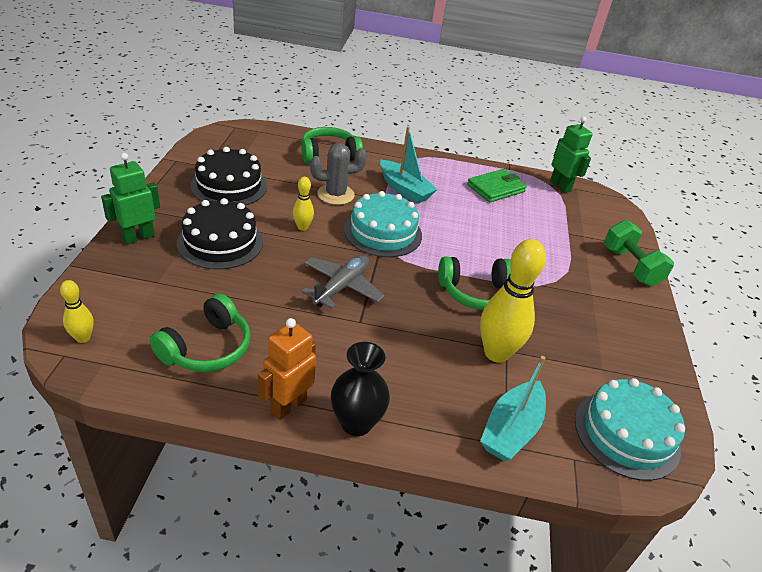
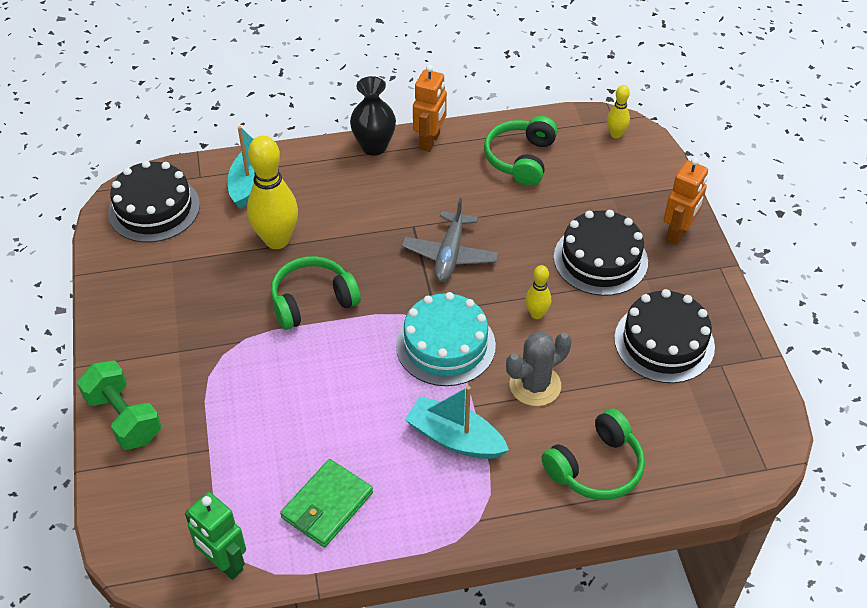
camera: 165 degrees right, 10 degrees up
(138, 237) = (678, 233): green robot -> orange robot
(626, 434) = (154, 208): turquoise cake -> black cake

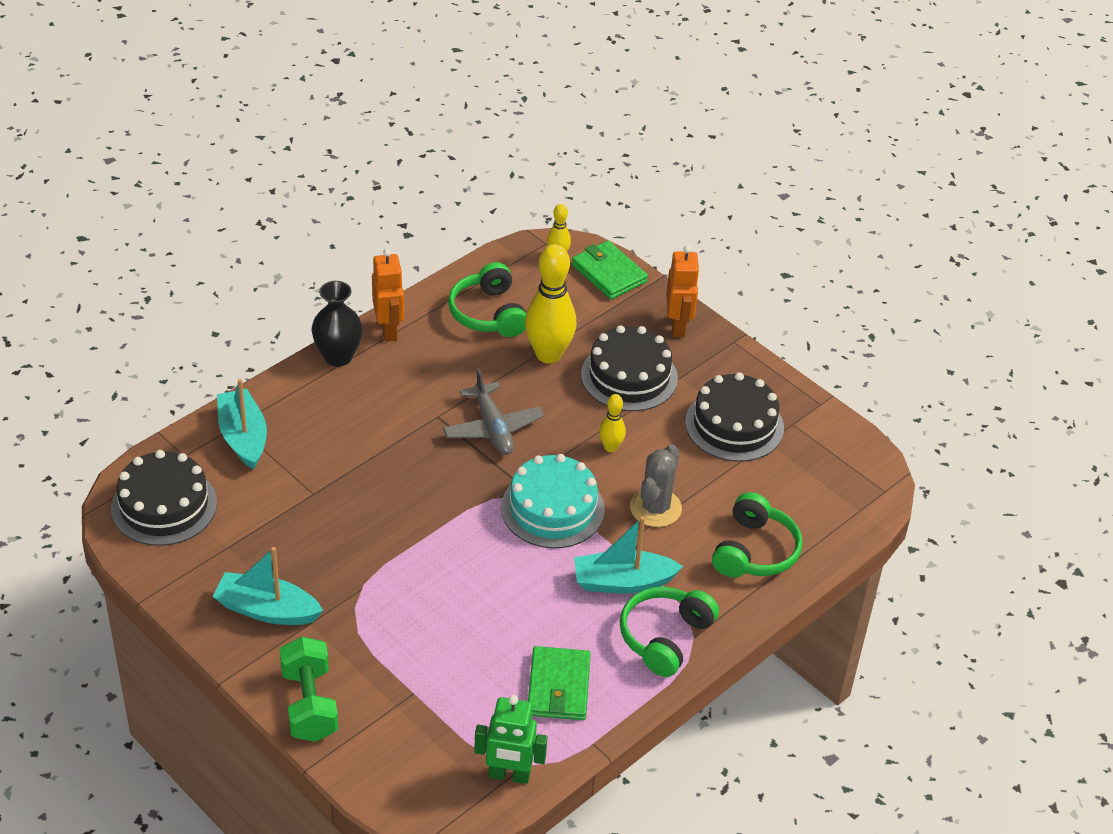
camera: 35 degrees left, 5 degrees down
(124, 418) = (309, 704): green dumbbell -> green dumbbell turned 60 degrees clockwise
(157, 325) = (267, 610): none -> turquoise boat
(277, 240) = (317, 483): yellow bowling pin -> yellow bowling pin (548, 355)
(312, 301) = (399, 523): green headphones -> green headphones (664, 637)
(650, 164) = (609, 273): none -> green wallet

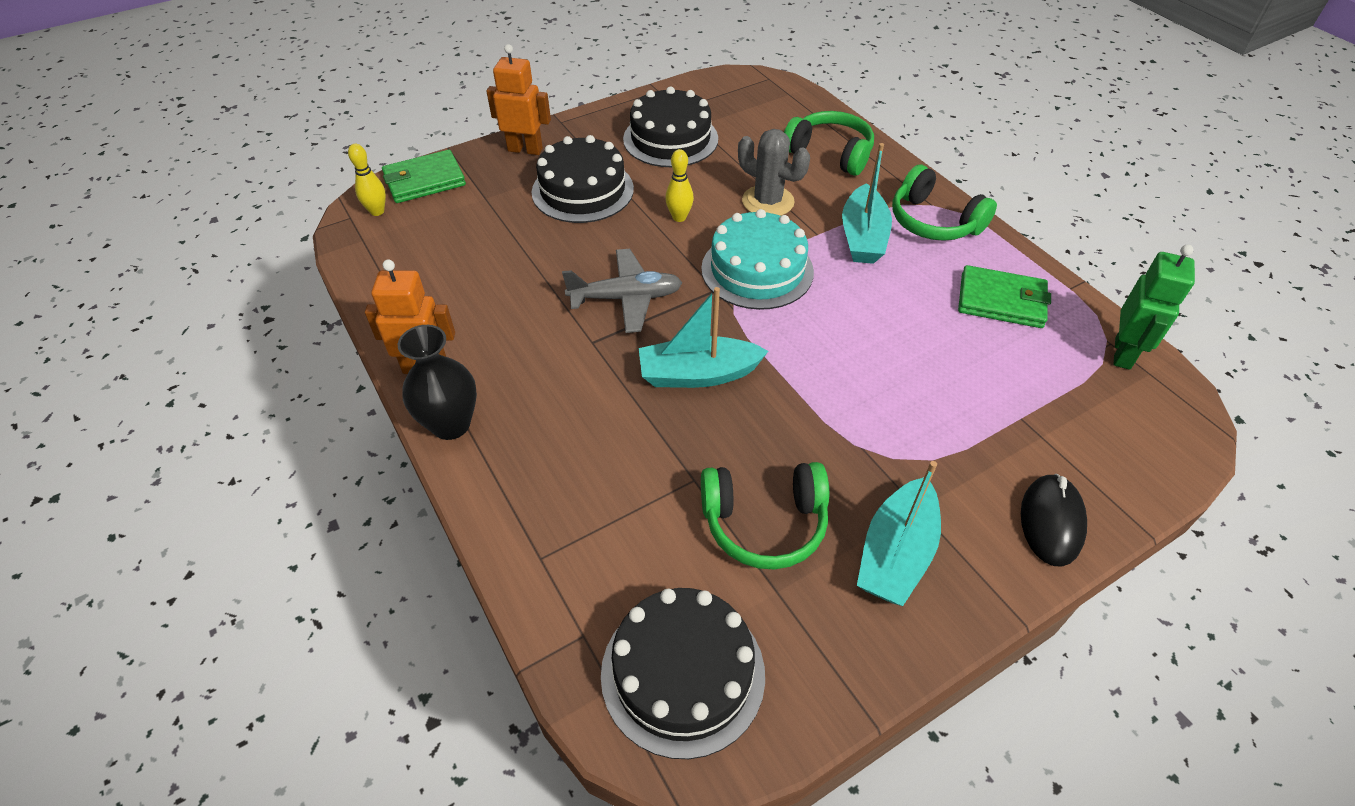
camera: 75 degrees left, 5 degrees up
(243, 437) = (568, 551): turquoise boat -> turquoise boat (698, 374)
(309, 704) = (1051, 522): green dumbbell -> black mouse
(488, 313) = (440, 277): green headphones -> green headphones (764, 523)
(548, 355) = (528, 240): yellow bowling pin -> none

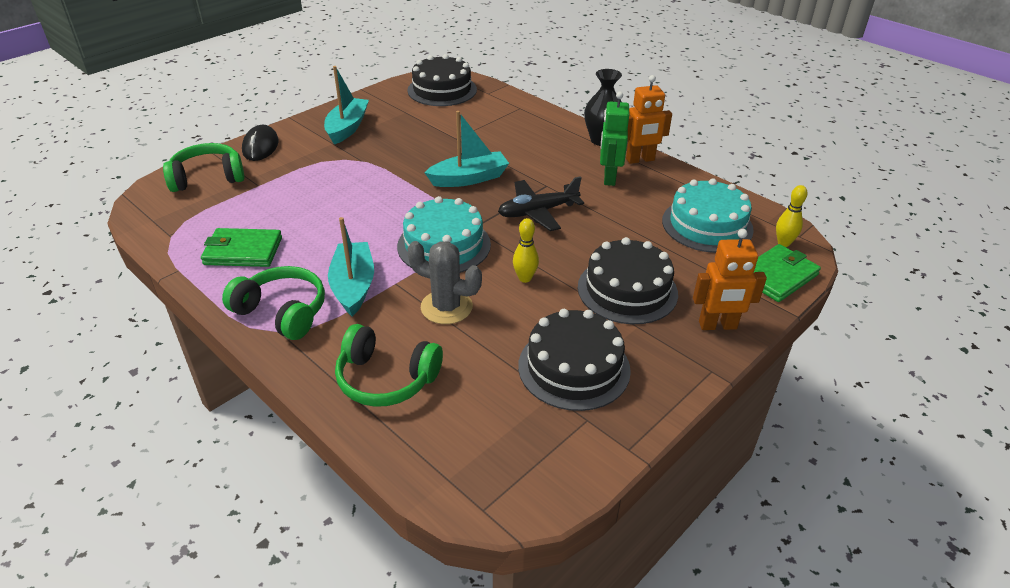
camera: 165 degrees right, 10 degrees down
(436, 246) = (707, 225): none -> turquoise cake
(626, 298) = (538, 212): grey plane -> black plane
(764, 523) = (415, 129): green headphones -> green headphones (207, 178)
(1123, 353) = (164, 229): green robot -> green robot (609, 178)

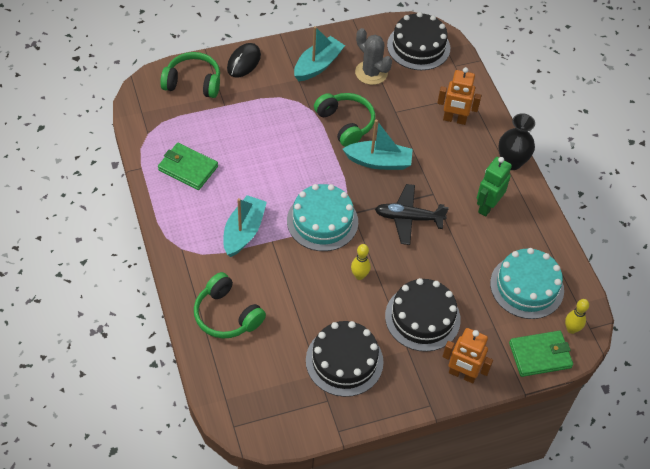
camera: 25 degrees right, 15 degrees up
(282, 312) = (190, 234): green headphones -> green headphones (345, 123)
(446, 307) = (293, 276): grey cactus -> grey cactus (371, 73)
(640, 160) = (527, 197): orange robot -> orange robot (454, 119)

